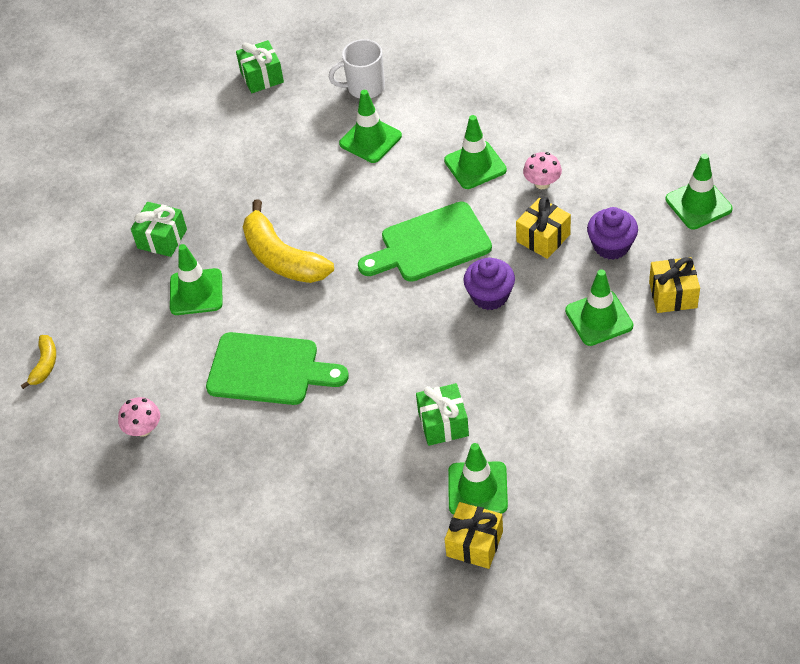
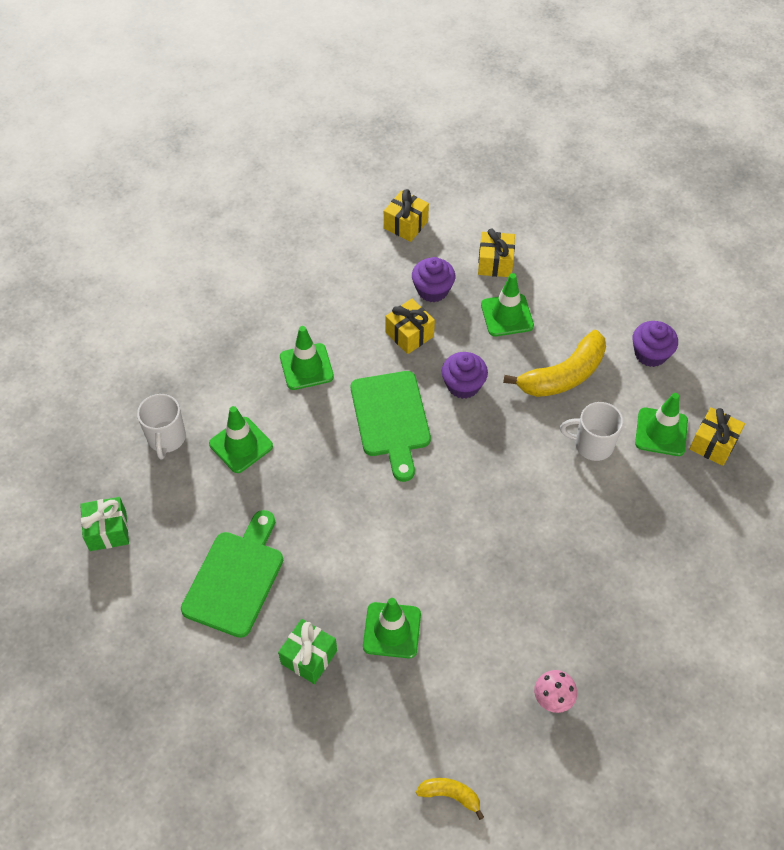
camera: 85 degrees left, 5 degrees up
(269, 370) = (505, 574): green cutting board -> green cutting board (235, 578)
(282, 258) = (370, 544): yellow banana -> yellow banana (563, 375)
(443, 423) = (592, 445): green gift -> white mug
(542, 183) = (346, 322): pink mushroom -> none
(588, 466) = (650, 354): none -> purple cupcake
(698, 204) = (406, 225): green traffic cone -> yellow gift

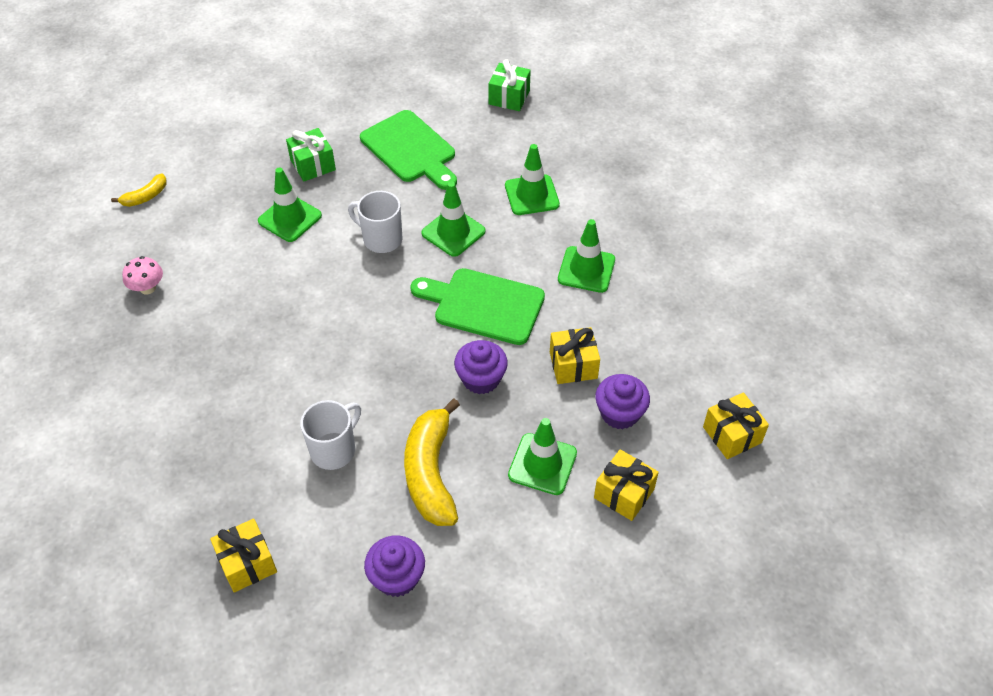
camera: 120 degrees right, 5 degrees down
(166, 438) = (572, 154): white mug -> white mug (381, 239)
(661, 432) = (299, 522): green traffic cone -> green traffic cone (453, 232)

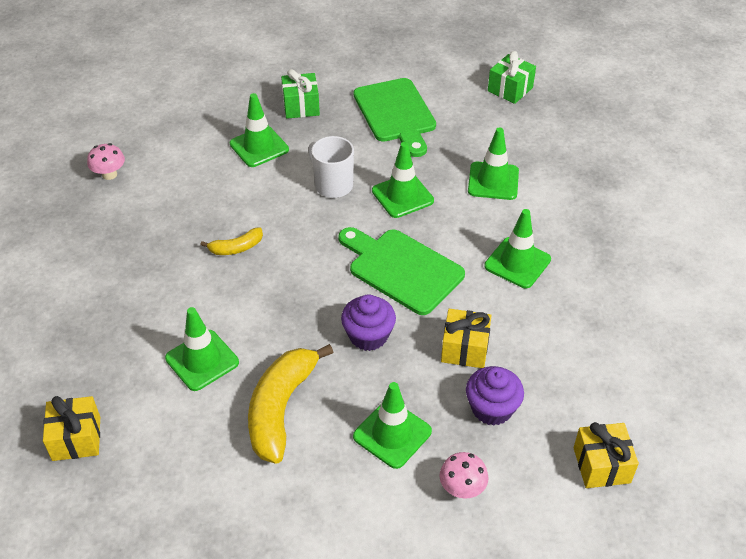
camera: 20 degrees right, 5 degrees down
(145, 196) = (145, 99): yellow banana -> yellow banana (236, 248)
(334, 450) = (202, 360): white mug -> green traffic cone
(397, 577) = (204, 496): purple cupcake -> none
(624, 493) = (462, 488): yellow gift -> pink mushroom

